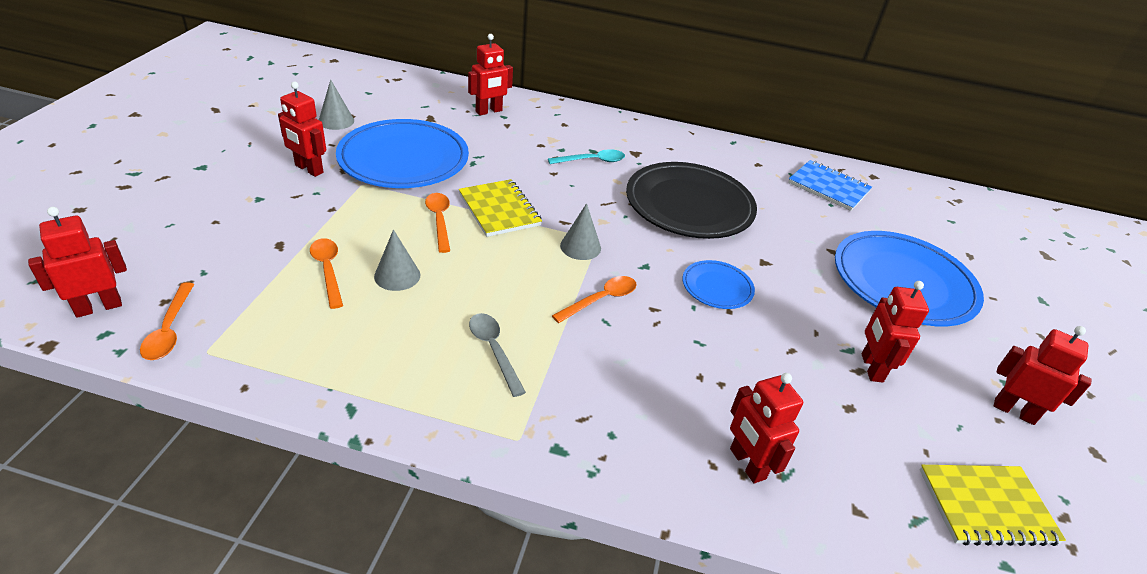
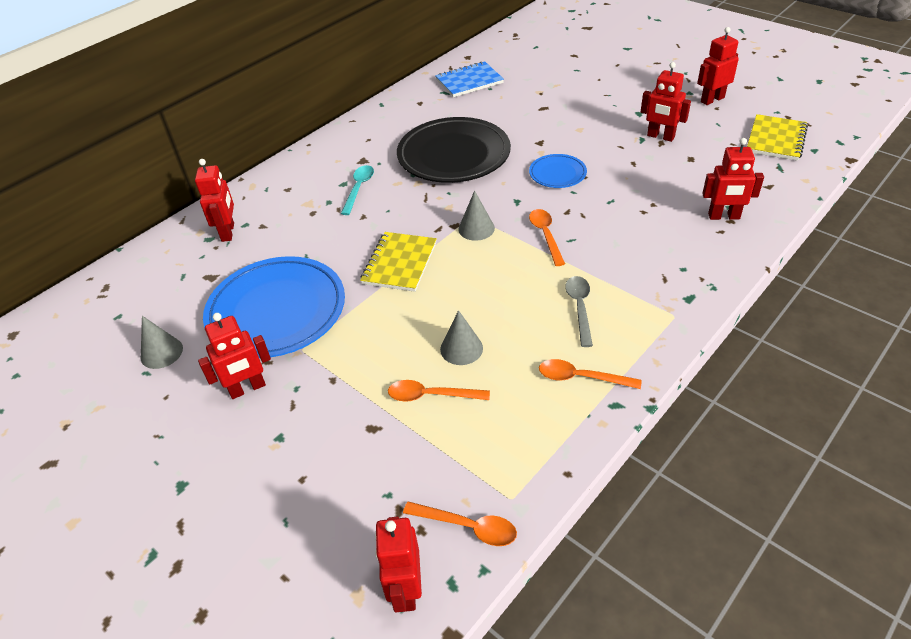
camera: 55 degrees left, 5 degrees up
(439, 220) = (394, 305): orange spoon -> orange spoon (581, 377)
(494, 350) = (579, 308): grey spoon -> grey spoon turned 90 degrees clockwise
(499, 210) = (400, 263): yellow notebook -> yellow notebook turned 75 degrees counterclockwise
(903, 283) = (588, 92): blue plate -> none

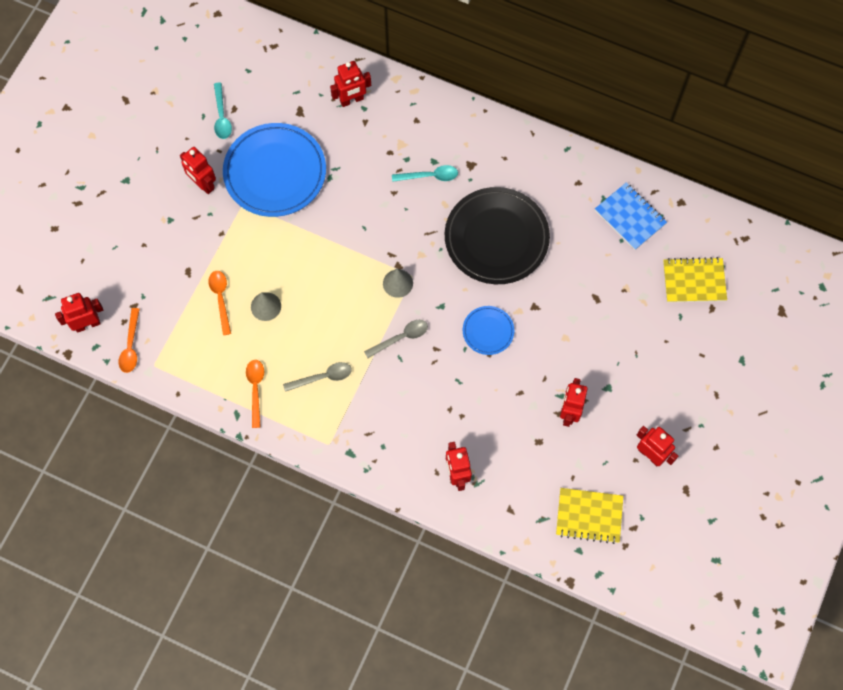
camera: 70 degrees right, 25 degrees up
(161, 352) = (222, 116): grey cone -> turquoise spoon
(400, 263) = (343, 238): yellow notebook -> yellow notebook (694, 281)
(546, 235) = (401, 338): orange spoon -> grey spoon

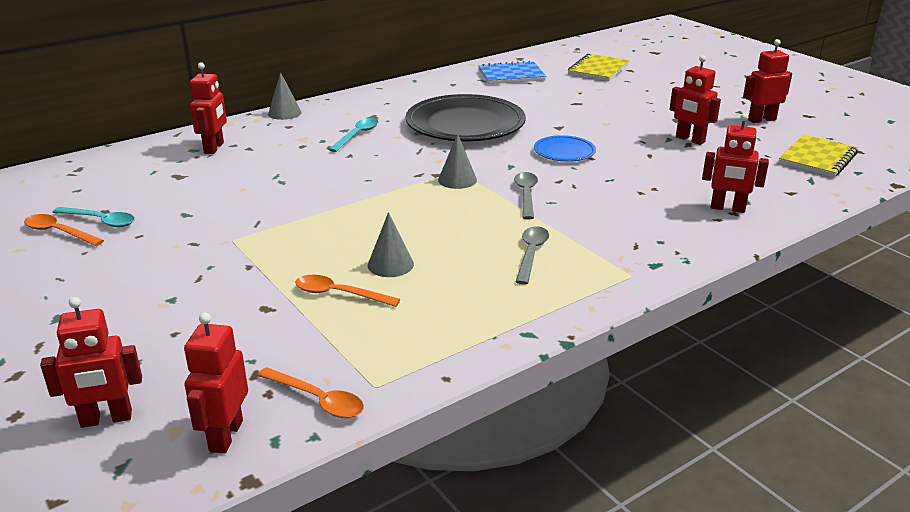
camera: 60 degrees left, 40 degrees down
(203, 184) = (163, 259): red robot -> red robot (106, 419)
(255, 389) = (503, 307): orange spoon -> orange spoon (59, 232)
(275, 172) = (225, 209): blue plate -> none
(438, 101) = (284, 113): none -> grey cone

